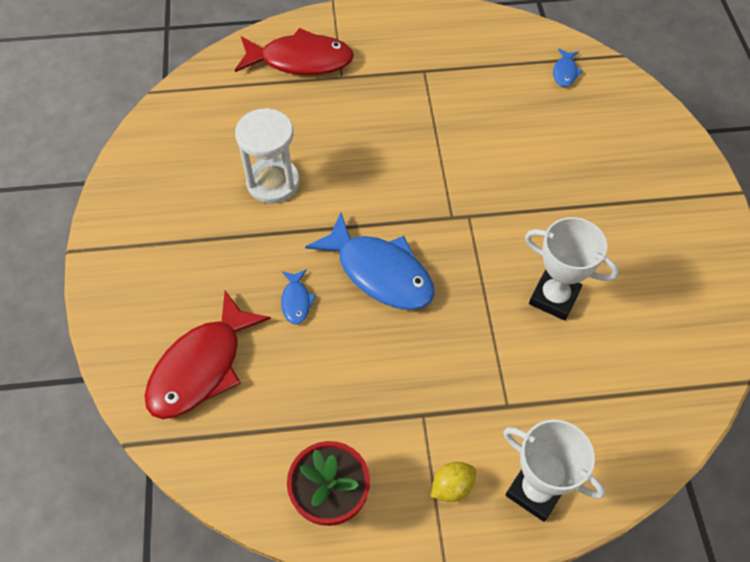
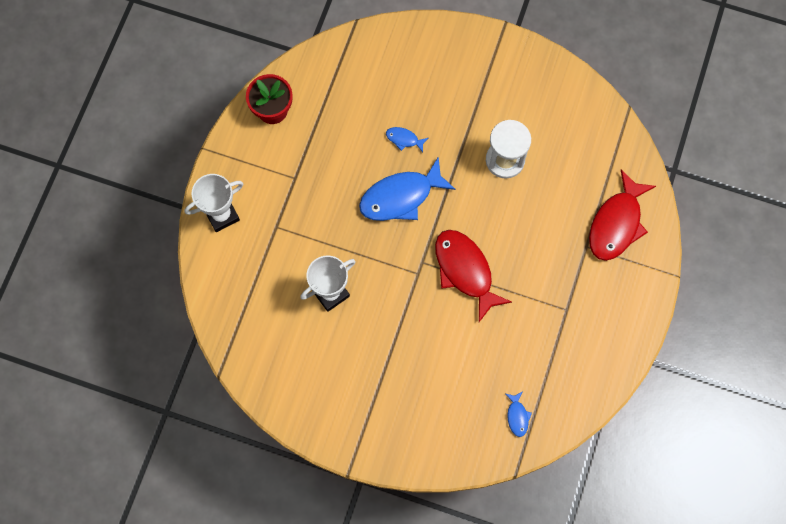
camera: 115 degrees right, 15 degrees up
(201, 367) = (385, 72): red fish -> red fish (465, 271)
(452, 487) = (246, 173): yellow lemon -> none
(565, 72) = (517, 416): blue fish -> blue fish turned 135 degrees counterclockwise

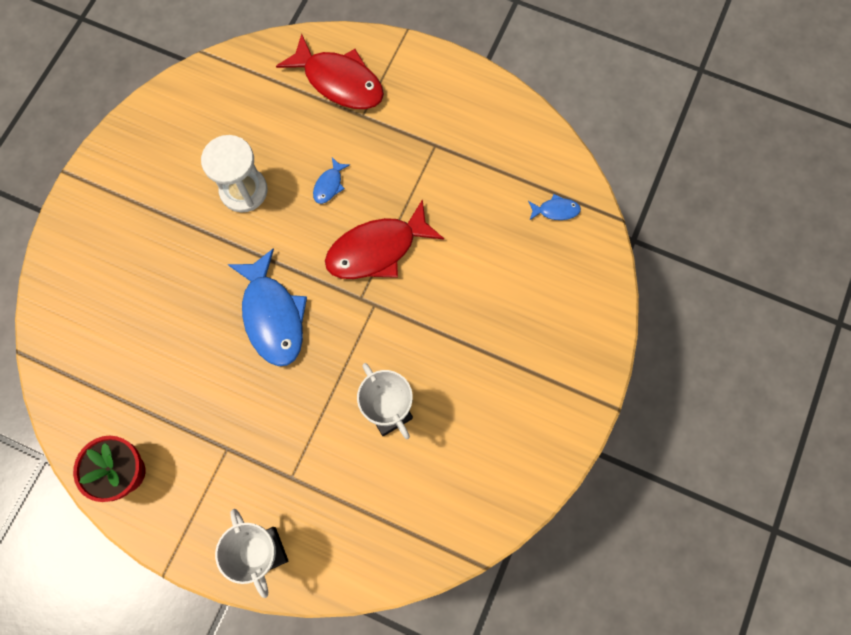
camera: 85 degrees left, 0 degrees up
(404, 139) = (196, 305): blue fish -> blue fish (329, 185)

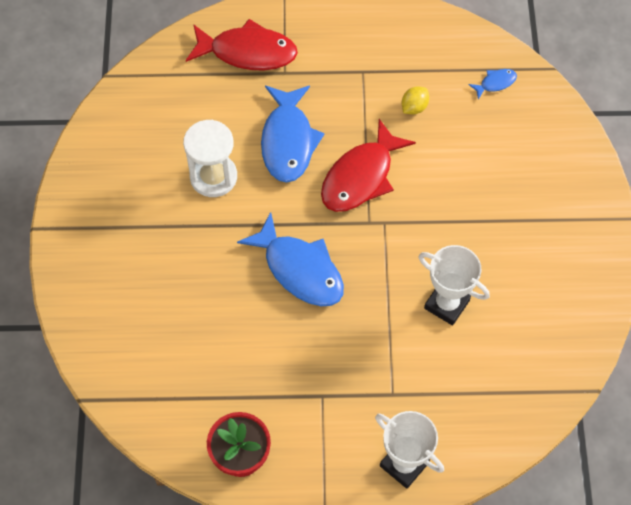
camera: 25 degrees left, 10 degrees down
(329, 185) = (288, 141): blue fish -> blue fish, size x2.24
(464, 201) = (414, 107): none -> yellow lemon

